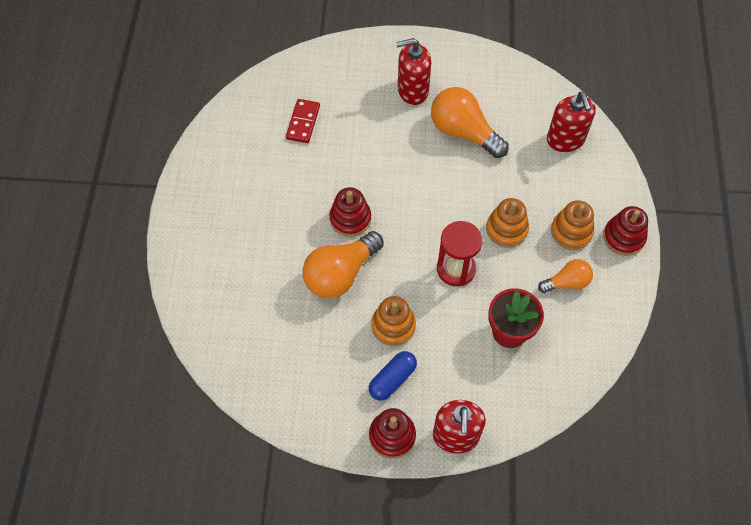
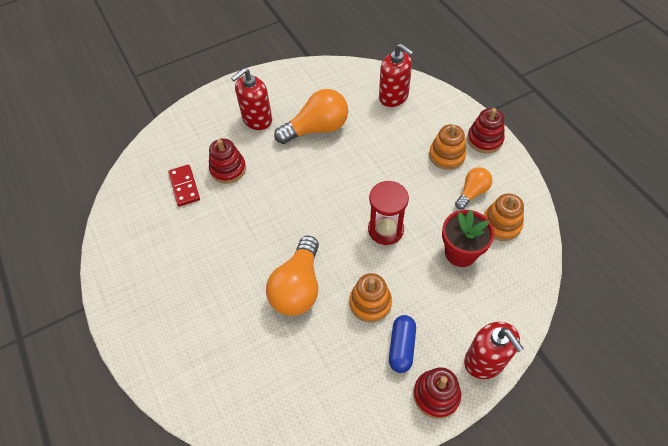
camera: 30 degrees left, 5 degrees down
(350, 219) = (275, 239): red stacking toy -> red stacking toy (228, 169)
(463, 132) = (317, 128): orange light bulb -> orange light bulb turned 150 degrees clockwise
(506, 229) = (400, 179): orange stacking toy -> orange stacking toy (501, 224)

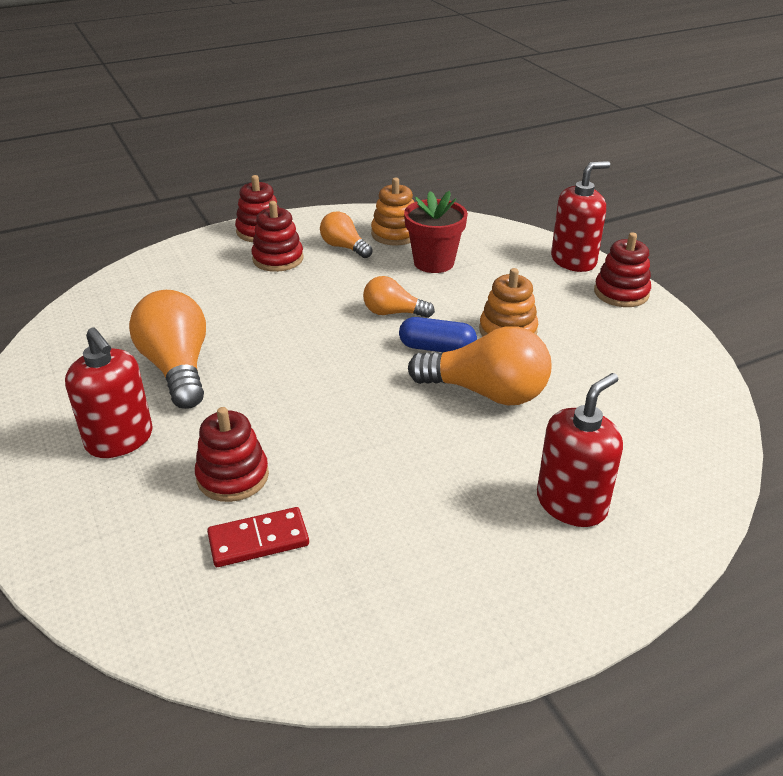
camera: 90 degrees left, 20 degrees down
(385, 229) = (393, 313): red hourglass -> orange light bulb
(393, 96) = (144, 292): red soap dispenser -> red soap dispenser (571, 504)
(401, 347) = (566, 311): blue capsule -> blue capsule (437, 348)
(446, 155) = (278, 259): orange stacking toy -> red stacking toy

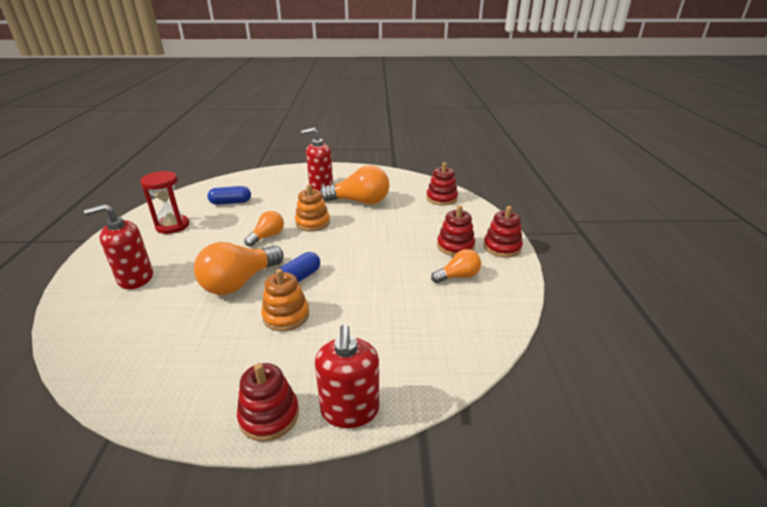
camera: 115 degrees right, 5 degrees down
(233, 476) = (270, 203): red stacking toy -> red stacking toy (441, 198)
(258, 540) = (231, 202): red domino -> blue capsule
(393, 313) = (352, 273): orange light bulb -> orange light bulb (267, 236)
(395, 234) = (468, 307): orange stacking toy -> orange stacking toy (312, 223)
(405, 572) = (172, 226): none -> red hourglass
(434, 262) = (407, 313): red flower pot -> none
(571, 504) = (135, 278): red soap dispenser -> red soap dispenser turned 90 degrees clockwise

